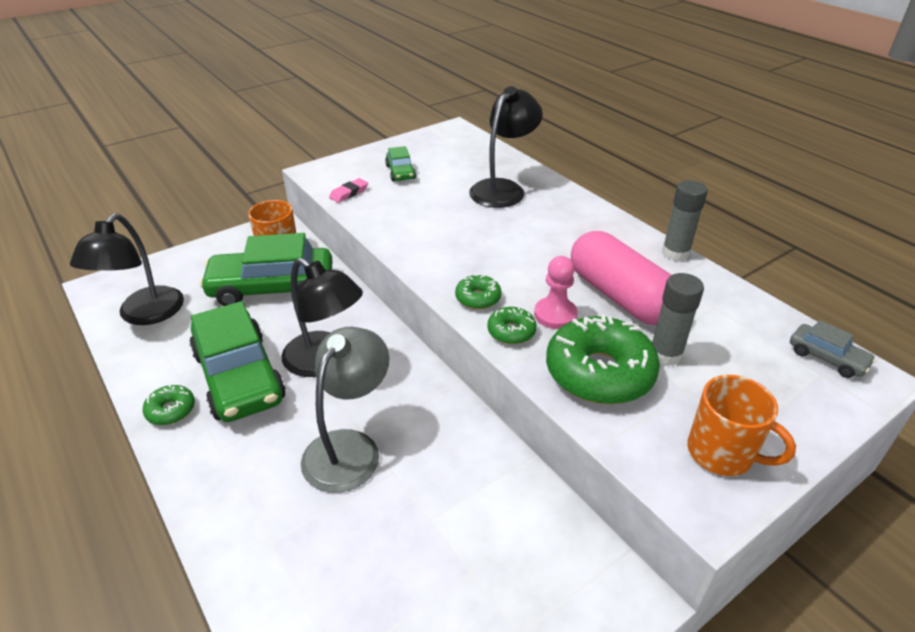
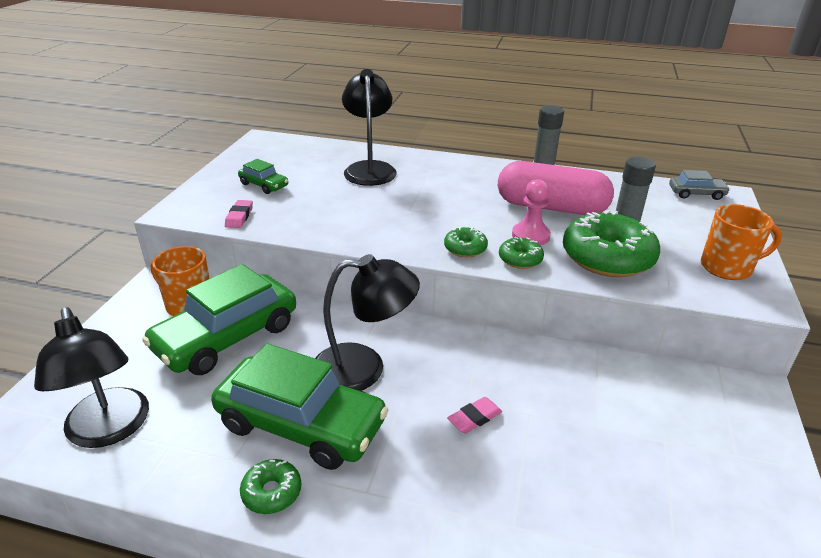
camera: 40 degrees left, 5 degrees down
(349, 447) = (474, 418): grey lamp -> pink eraser

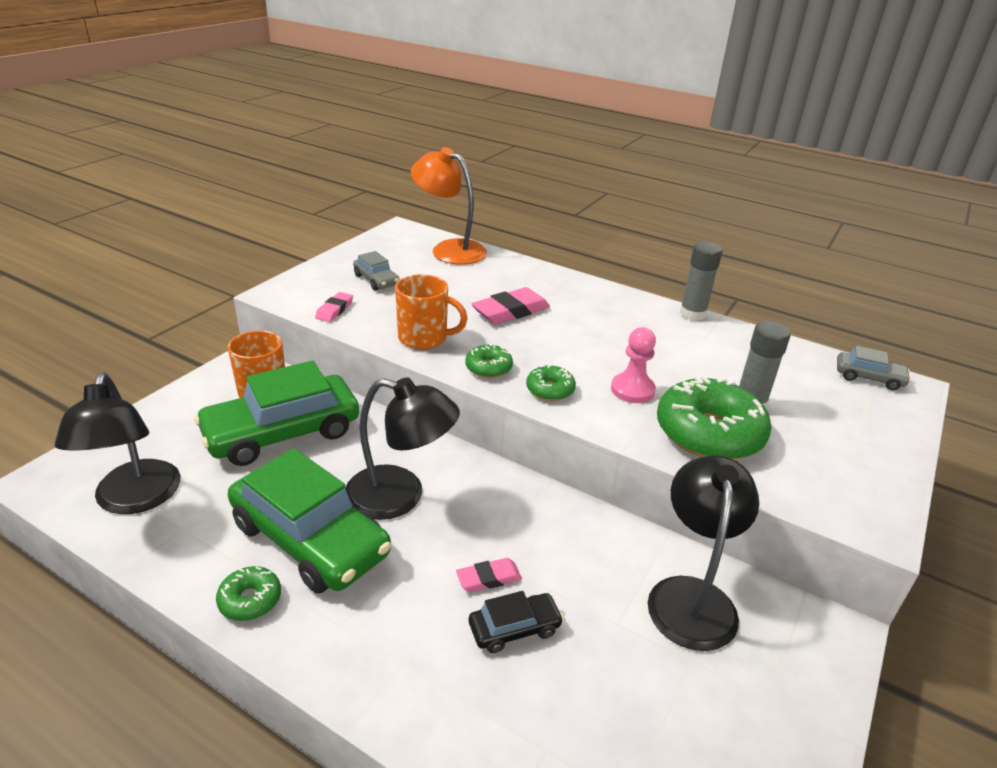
camera: 15 degrees right, 0 degrees up
(264, 185) = (376, 280): green car -> grey car
(315, 149) = (449, 249): none -> orange lamp
(369, 169) = (495, 280): black lamp -> black lamp (691, 596)
(397, 191) = (511, 311): none -> pink eraser
(517, 453) = (514, 628): none -> black car
(520, 259) = (605, 414): green donut -> green donut (488, 368)
(551, 207) = (675, 361): pink capsule -> none
(727, 268) = (853, 476): orange mug -> orange mug (424, 338)

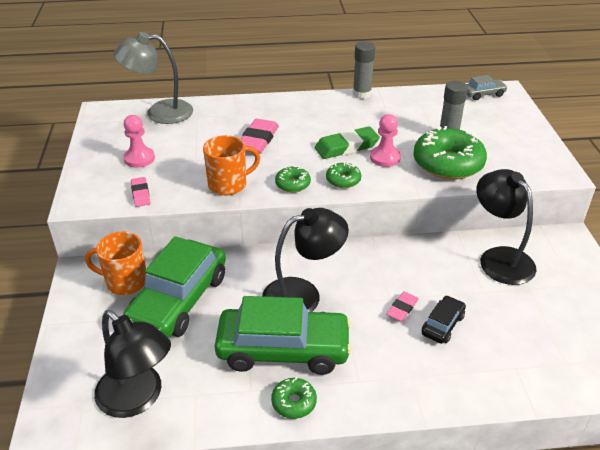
camera: 35 degrees left, 5 degrees up
(376, 280) = (139, 158): grey car -> pink pawn
(449, 249) = (159, 112): orange lamp -> grey lamp
(600, 358) = (346, 147): none -> green eraser

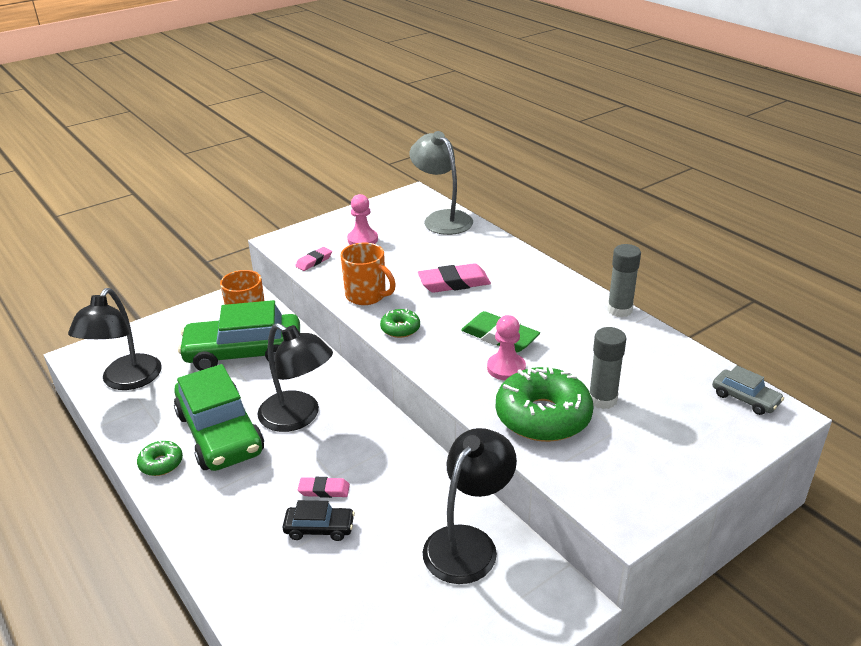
camera: 60 degrees right, 5 degrees down
(343, 180) = (436, 355): green donut -> none

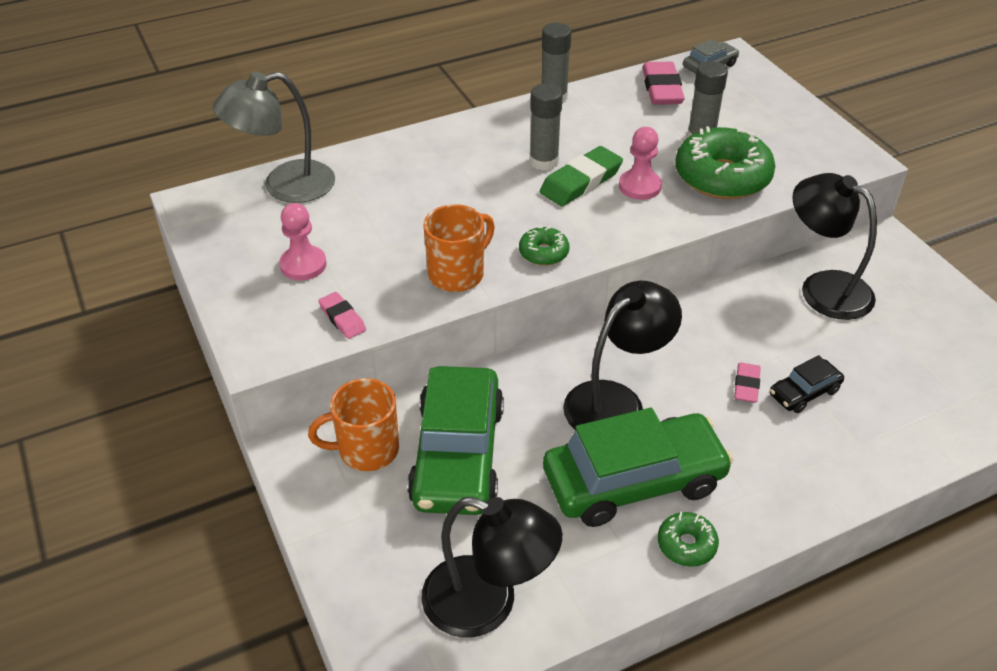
camera: 80 degrees left, 10 degrees up
(319, 528) = (804, 393): black car -> black car turned 135 degrees counterclockwise
(454, 283) = (455, 198): pink eraser -> pink eraser (662, 88)
(519, 315) = (544, 162): none -> grey glue stick

